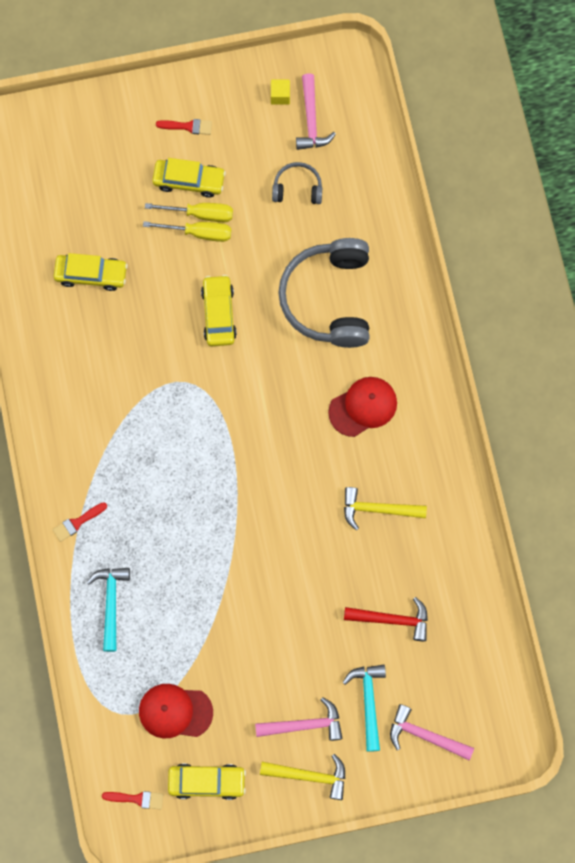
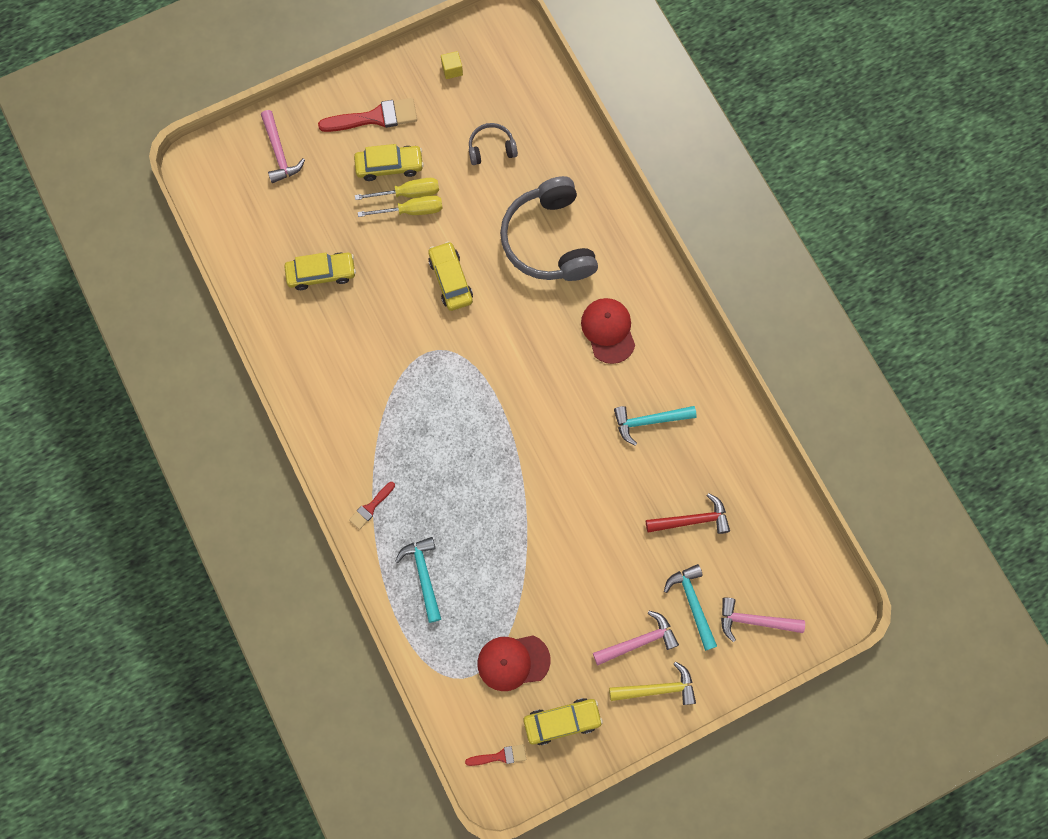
camera: 15 degrees left, 0 degrees up
(188, 126) = (375, 117): red brush -> red brush, size x1.85
(311, 120) = (487, 84): pink hammer -> pink hammer (279, 153)
(363, 407) = (608, 331): red cap -> red cap turned 60 degrees counterclockwise
(377, 509) = (649, 421): yellow hammer -> turquoise hammer

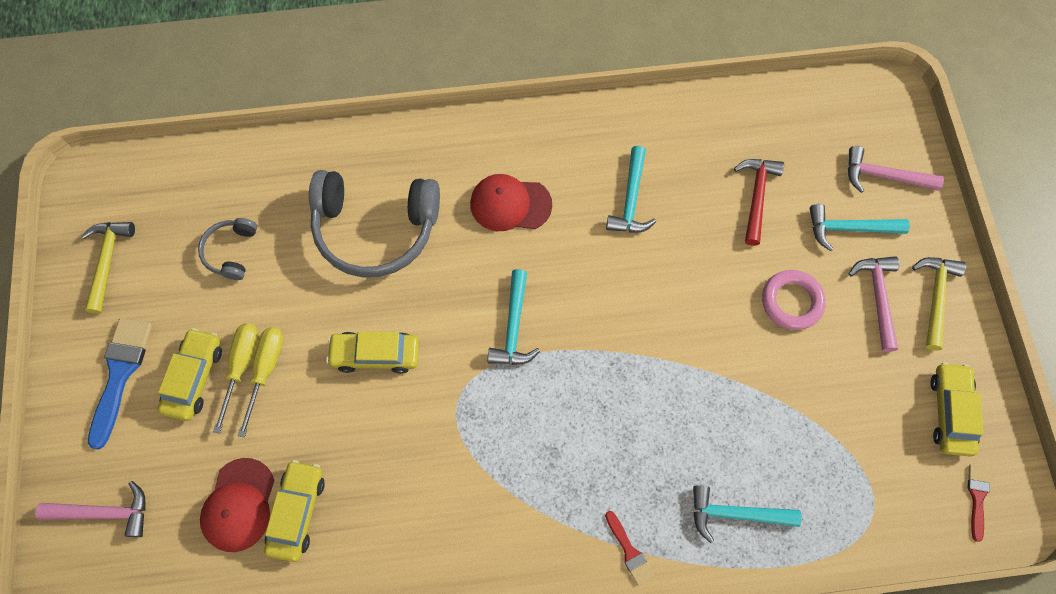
camera: 70 degrees left, 5 degrees down
(375, 117) = (120, 374): red brush -> blue brush
(452, 70) = (107, 261): yellow cube -> yellow hammer
(508, 369) = (514, 327): none -> turquoise hammer
(513, 662) = (868, 443): red cap -> red cap (239, 505)
(609, 573) = (791, 301): none -> pink ring
(754, 621) = (883, 176): pink hammer -> pink hammer turned 75 degrees clockwise

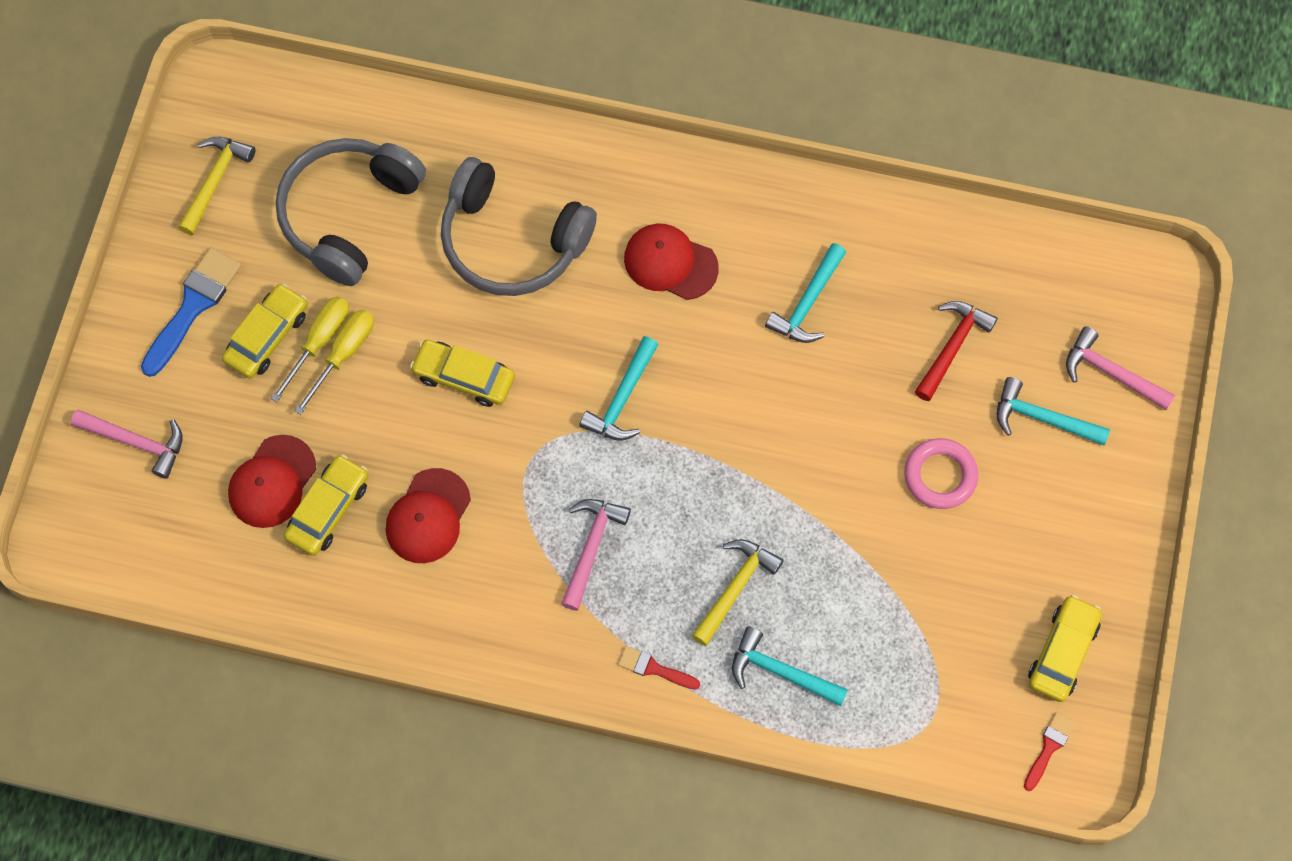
camera: 20 degrees right, 0 degrees up
(231, 251) = (348, 214): grey headphones -> grey headphones, size x2.08
(387, 486) = (428, 516): none -> red cap
(629, 551) = (654, 668): red brush -> red brush turned 120 degrees clockwise
(877, 297) = (1039, 504): pink hammer -> pink hammer (591, 547)
(935, 297) = (1105, 526): yellow hammer -> yellow hammer (735, 587)

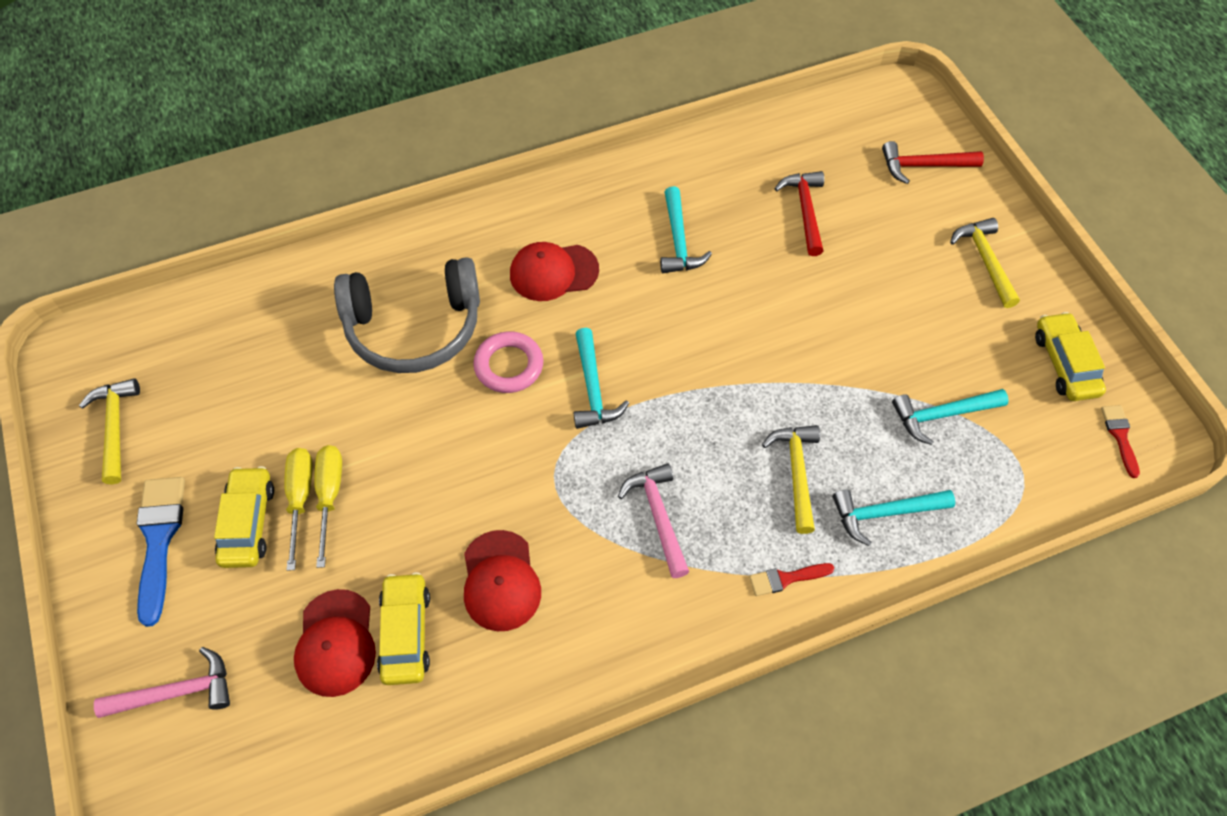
camera: 35 degrees left, 10 degrees down
(348, 214) = (257, 385): grey headphones -> none
(464, 377) = (449, 450): yellow car -> none
(940, 476) = (873, 299): pink ring -> pink ring (509, 365)
(1042, 418) = (906, 220): turquoise hammer -> turquoise hammer (942, 415)
(1080, 507) = (985, 261): none -> yellow hammer
(1111, 373) = (923, 166): pink hammer -> red hammer

